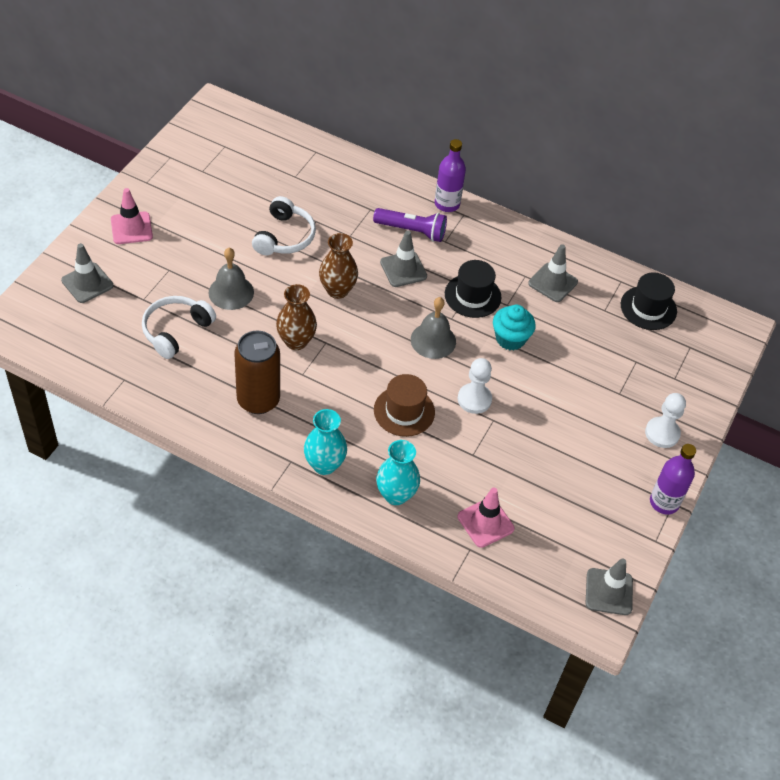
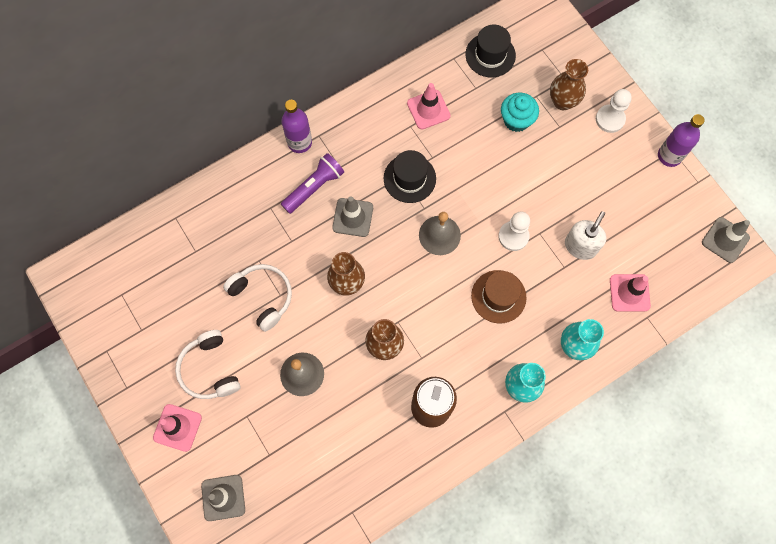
camera: 55 degrees left, 20 degrees up
(176, 331) = (321, 442): white headphones -> white headphones (210, 369)
(505, 460) = (580, 246): none -> white soap dispenser
(510, 339) = (468, 175): turquoise cupcake -> turquoise cupcake (516, 120)
(552, 283) = (428, 109): grey traffic cone -> pink traffic cone
(648, 385) = (562, 101): none -> brown vase

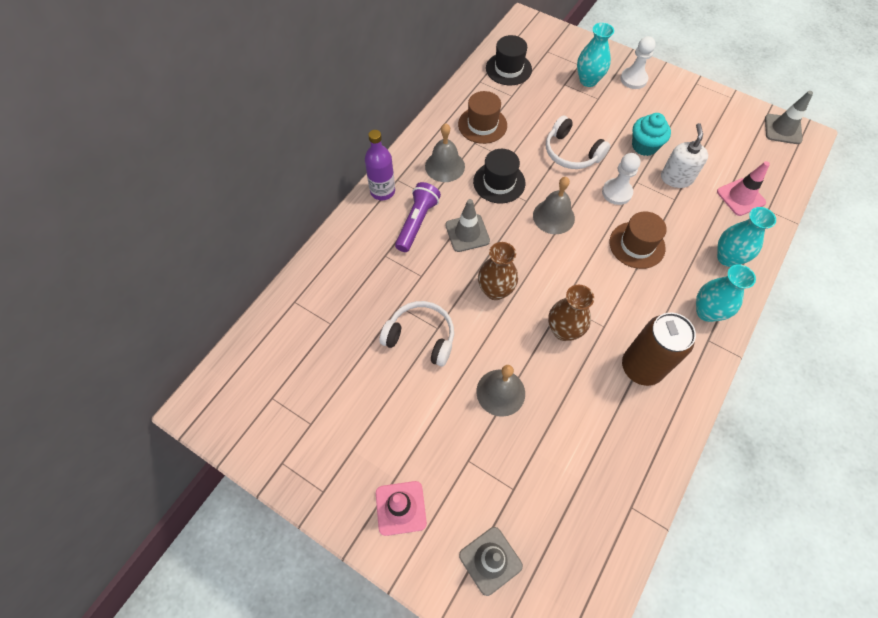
camera: 25 degrees left, 10 degrees down
(210, 369) = (404, 431): white headphones -> white headphones (571, 152)
(369, 140) = (445, 166): none -> grey bell
(428, 109) = (482, 125): pink traffic cone -> brown hat
(516, 120) = (560, 106): turquoise cupcake -> turquoise cupcake (644, 146)
(562, 101) = (588, 80): brown vase -> turquoise vase
(669, 156) = (697, 87): purple bottle -> none

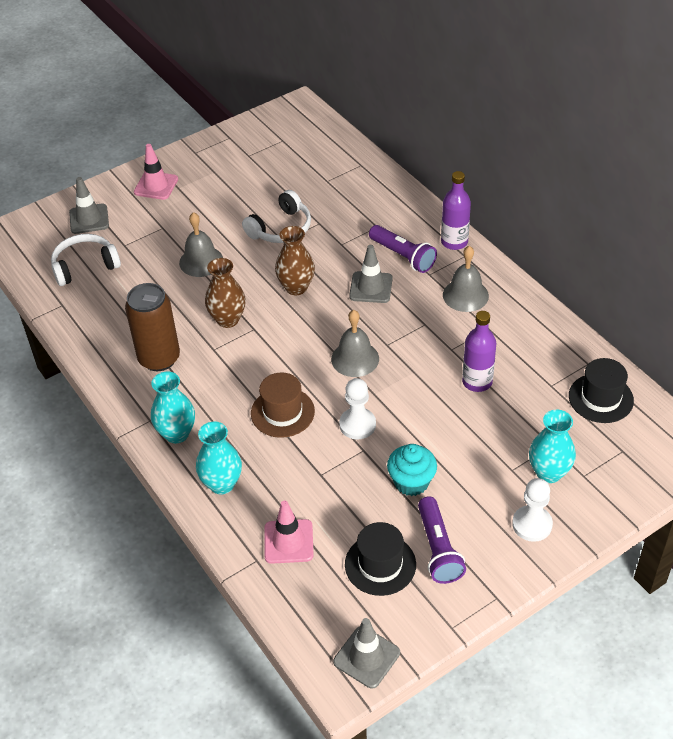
camera: 115 degrees right, 15 degrees down
(482, 125) = (513, 343): brown hat -> none
(499, 182) = (422, 330): black hat -> black hat (380, 564)
(532, 135) = (477, 382): none -> purple bottle
(571, 152) = (434, 407): white headphones -> white headphones (85, 266)
(676, 178) = (348, 491): white soap dispenser -> none
(684, 118) = (438, 549): none -> purple flashlight

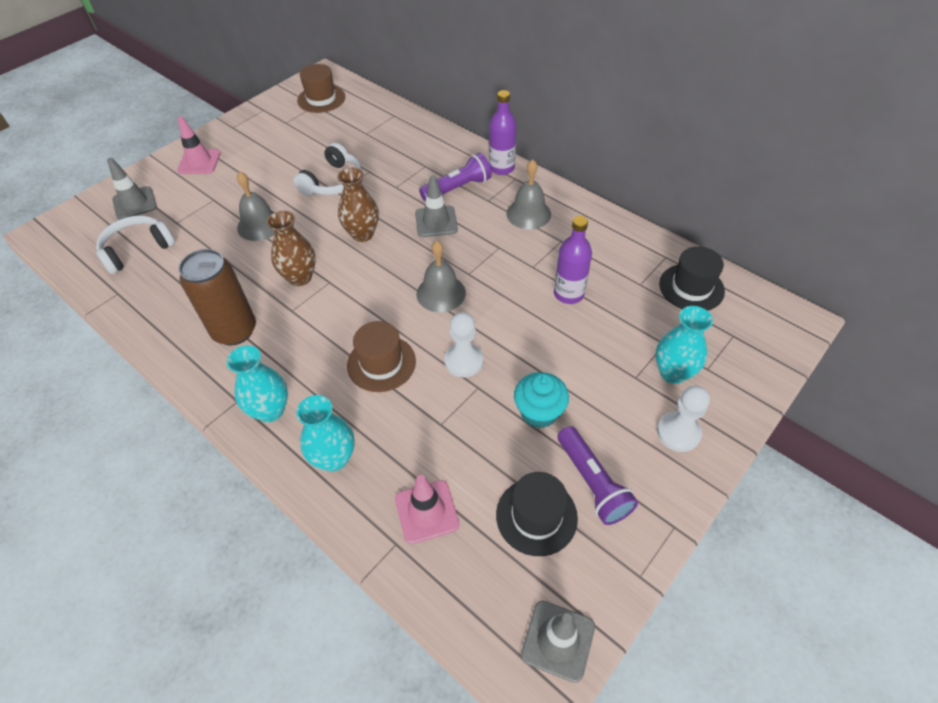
camera: 15 degrees left, 5 degrees up
(290, 134) = (321, 99): none -> brown hat
(403, 256) = (458, 188): purple flashlight -> purple flashlight turned 60 degrees counterclockwise

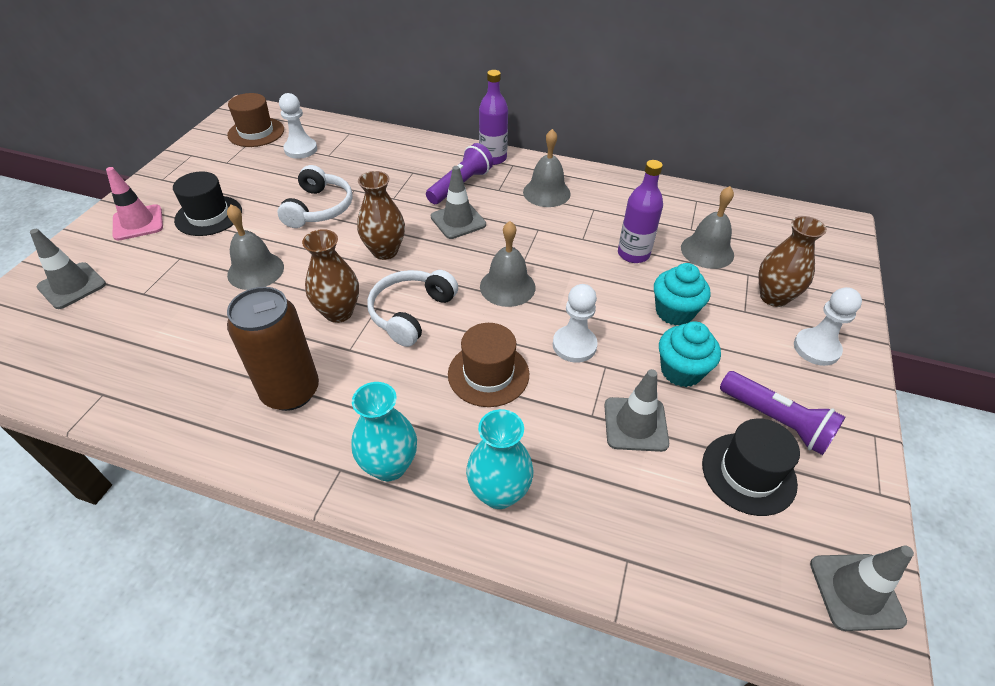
camera: 25 degrees left, 5 degrees down
(137, 250) = (104, 336): white headphones -> white headphones (411, 313)
(347, 123) = (301, 149): none -> white pawn
(426, 511) = (637, 512): pink traffic cone -> none
(470, 443) = (635, 424): none -> grey traffic cone
(569, 358) = (674, 312): none -> turquoise cupcake
(640, 310) = (707, 251): none -> grey bell
(673, 373) = (774, 297): turquoise vase -> brown vase
(691, 287) = (736, 220): black hat -> black hat (208, 216)

